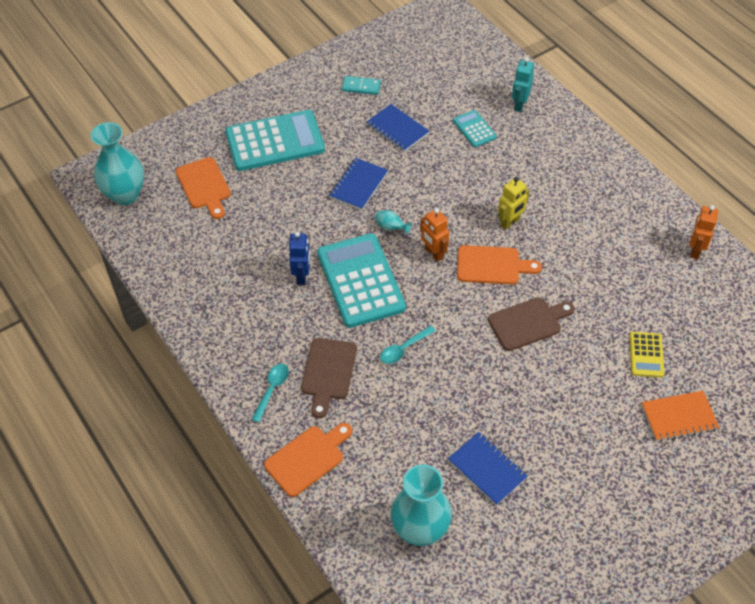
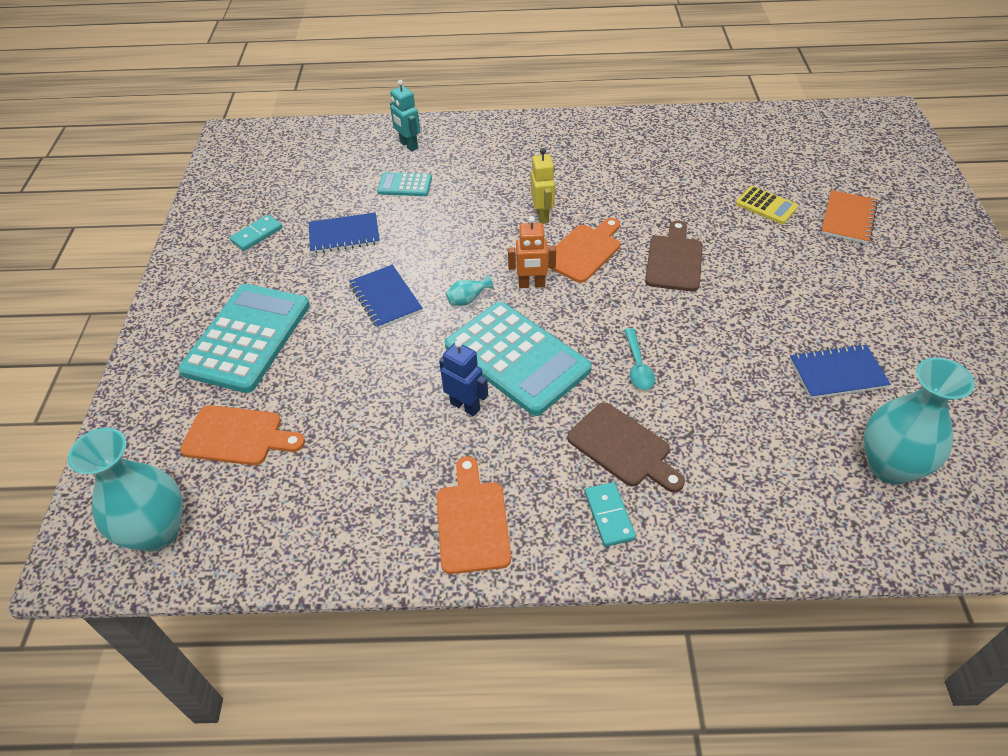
camera: 55 degrees left, 5 degrees down
(272, 389) = (609, 515): turquoise spoon -> turquoise domino
(308, 458) = (735, 527): orange cutting board -> orange cutting board (472, 521)
(360, 281) = (517, 358): turquoise calculator -> turquoise calculator turned 150 degrees counterclockwise
(695, 250) = (673, 128): orange robot -> none

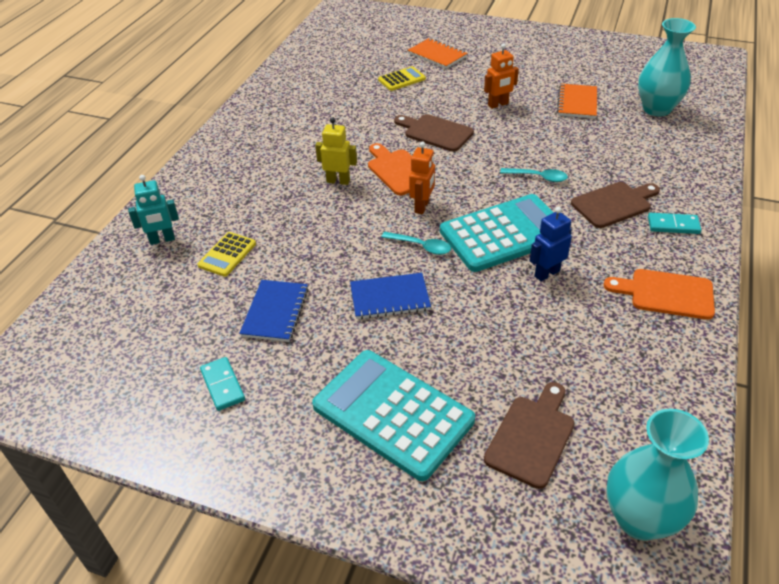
camera: 70 degrees left, 5 degrees down
(238, 436) = (532, 437): orange cutting board -> brown cutting board
(405, 185) = (227, 254): turquoise calculator -> yellow calculator
(468, 300) = (421, 246): turquoise vase -> turquoise spoon
(773, 298) = (498, 105): none -> orange robot
(837, 373) = (577, 103): blue notebook -> orange notebook

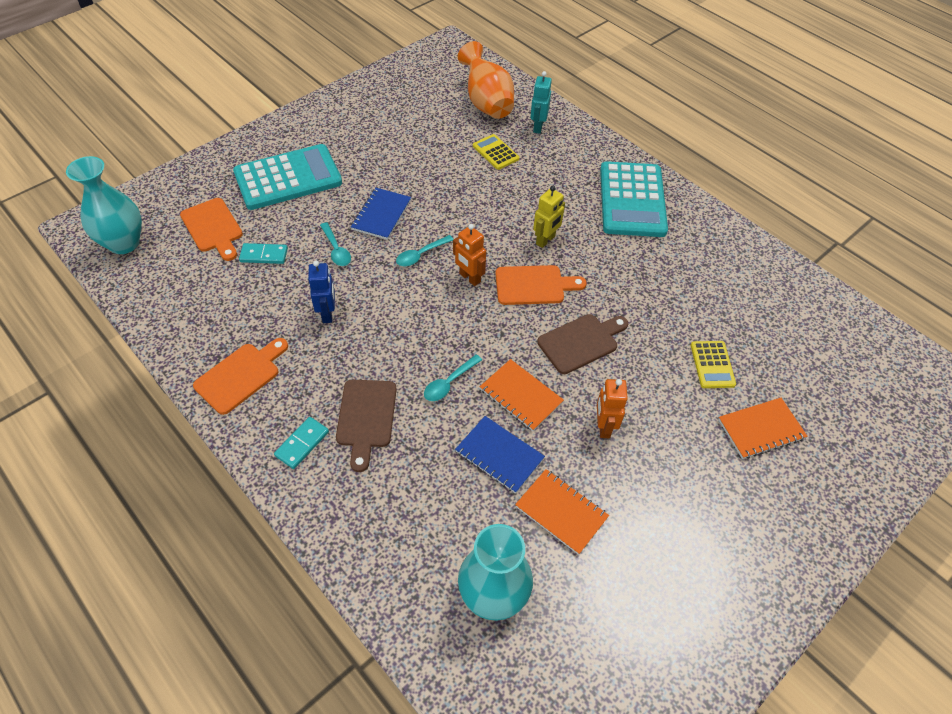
camera: 115 degrees right, 10 degrees up
(132, 296) = (486, 103): none -> orange vase
(222, 385) = (375, 120): turquoise domino -> turquoise domino (264, 255)
(275, 312) = (416, 158): blue notebook -> blue notebook (499, 455)
(467, 307) = (336, 250): none -> turquoise spoon
(504, 234) = (393, 313): turquoise calculator -> turquoise calculator (632, 200)
(512, 142) = (521, 396): none -> orange notebook
(532, 437) = (213, 228): brown cutting board -> orange cutting board

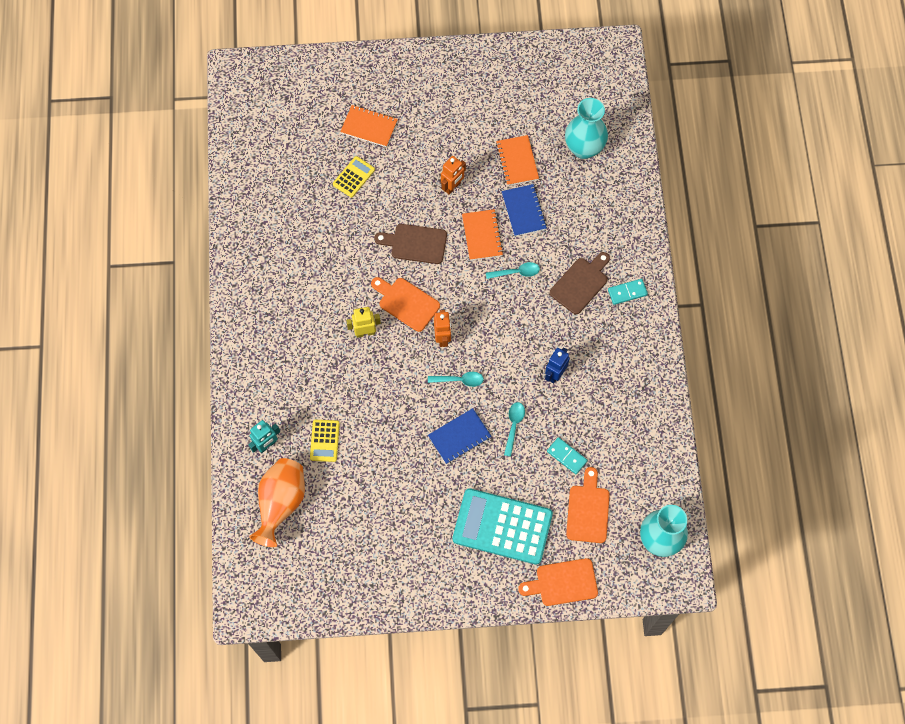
camera: 140 degrees left, 15 degrees up
(241, 376) = (637, 363): orange cutting board -> orange cutting board (562, 582)
(632, 200) = (271, 323): turquoise calculator -> none

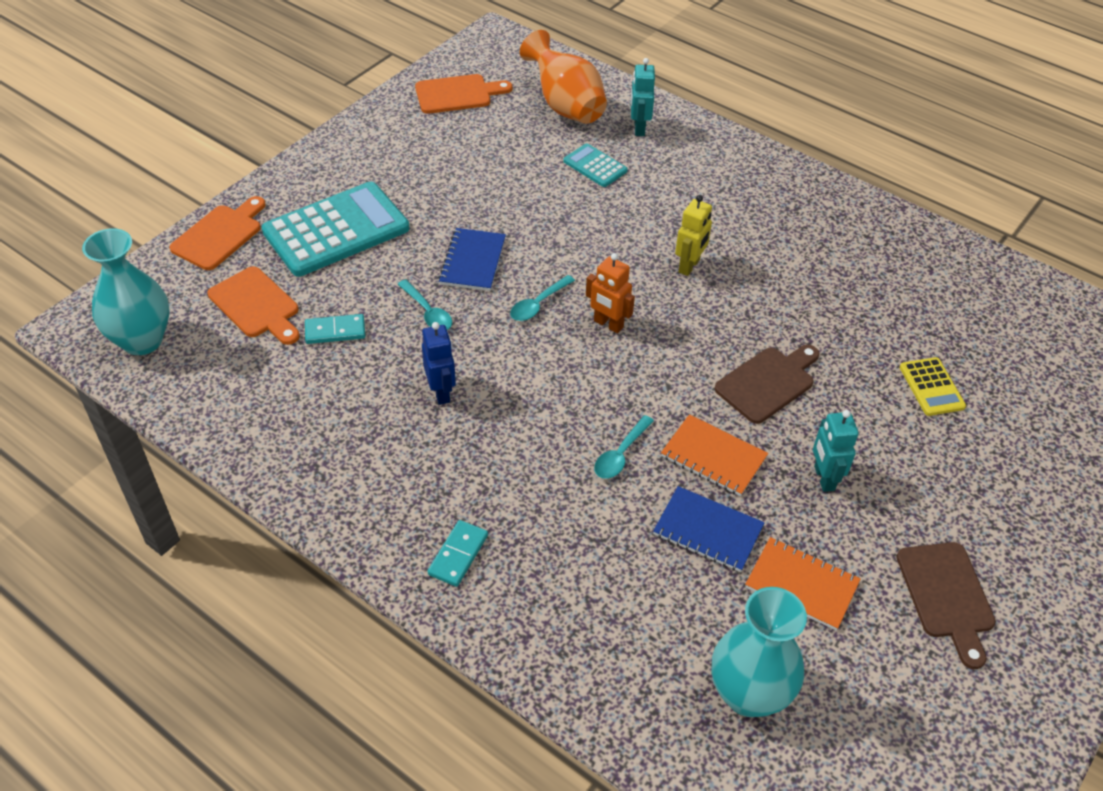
camera: 130 degrees right, 20 degrees down
(324, 441) = (595, 166): yellow calculator -> turquoise calculator
(369, 127) = (1008, 453): orange notebook -> none
(406, 302) = (691, 323): orange cutting board -> orange cutting board (457, 94)
(452, 187) = (823, 478): orange robot -> turquoise robot
(581, 283) = (529, 511): brown cutting board -> brown cutting board (946, 596)

